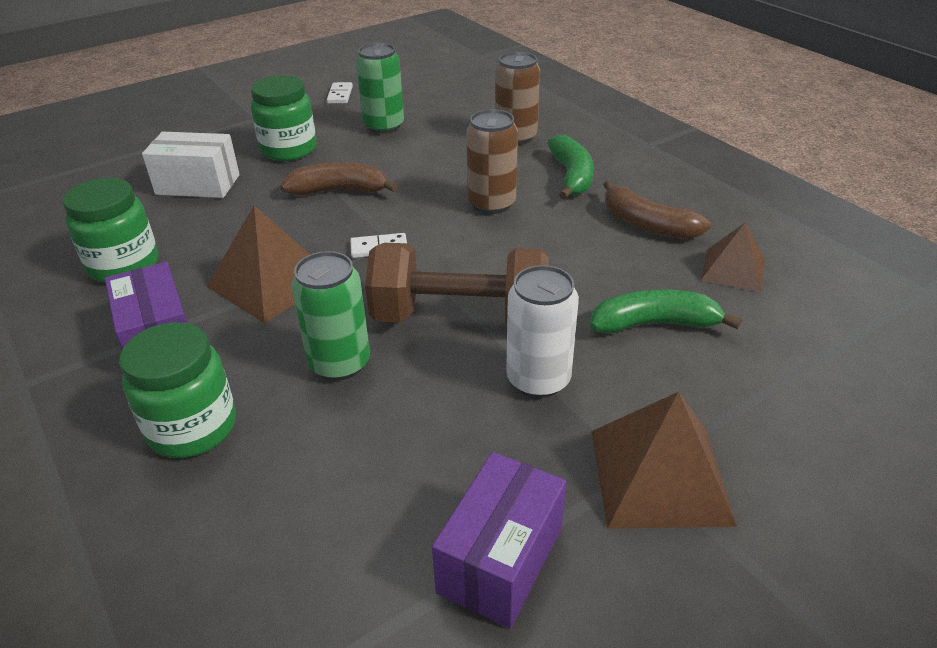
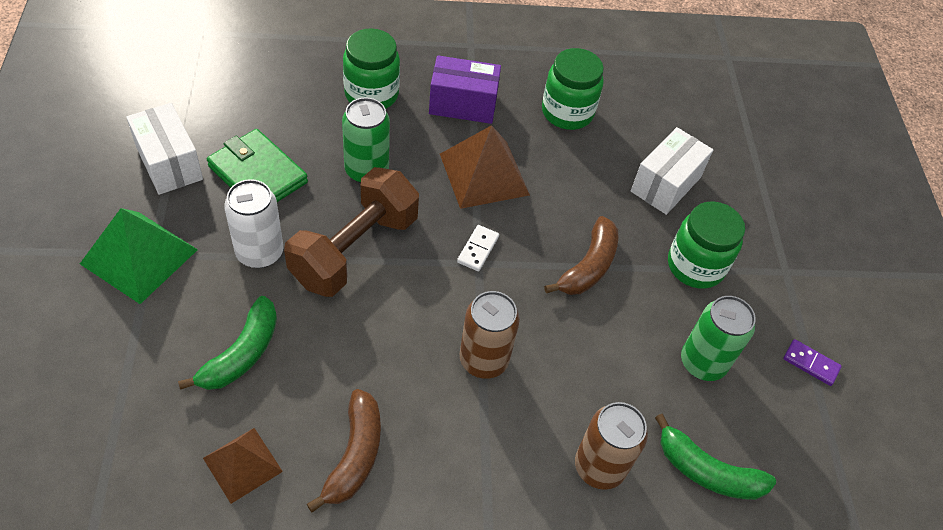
camera: 115 degrees right, 15 degrees up
(340, 95) = (811, 363): white domino -> purple domino
(432, 451) = (257, 174): none -> green wallet
(500, 559) = (169, 163): purple box -> white box
(571, 176) = (482, 458): green banana -> green banana (707, 471)
(647, 224) = (354, 455): brown banana -> brown banana turned 120 degrees clockwise
(660, 476) = (139, 256): brown pyramid -> green pyramid

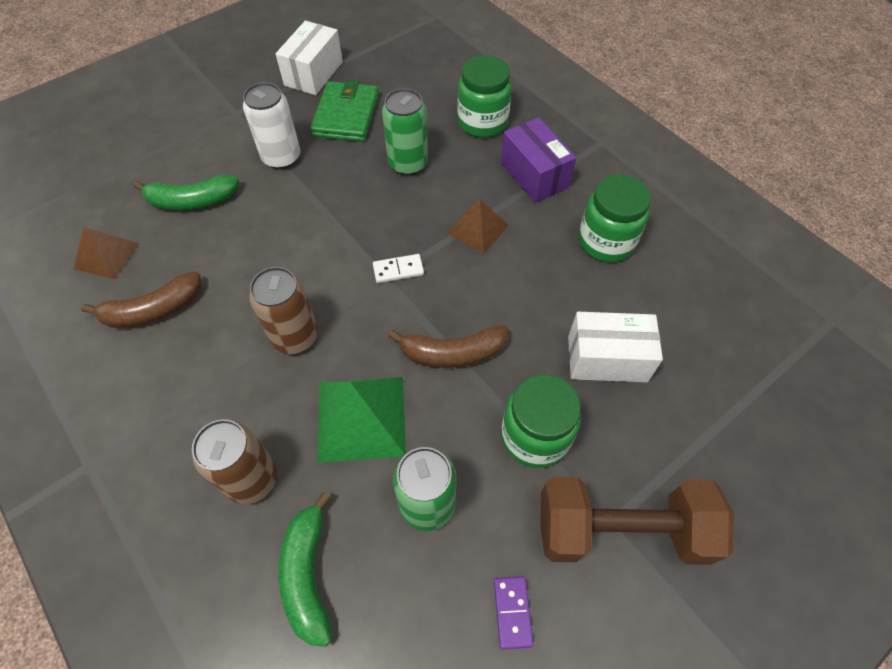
camera: 60 degrees right, 5 degrees up
(139, 256) = (228, 109): green pyramid -> green pyramid (361, 418)
(354, 249) = (329, 201): brown dumbbell -> brown dumbbell (621, 529)
(484, 174) = (477, 229): brown pyramid -> brown pyramid, size x0.63

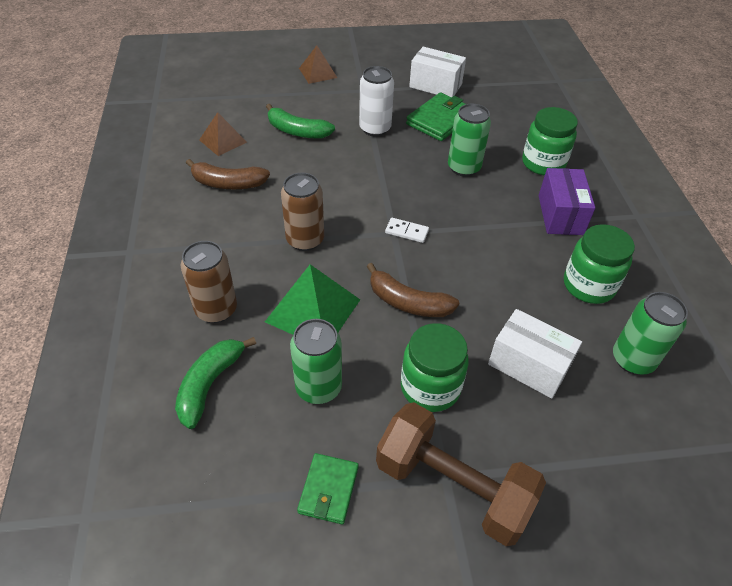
camera: 30 degrees right, 10 degrees down
(313, 73) = (435, 86): white box -> white box turned 60 degrees clockwise
(477, 229) = (486, 231): brown pyramid -> brown pyramid (318, 73)
(512, 612) = (328, 490): purple domino -> green wallet
(688, 300) = (633, 359): none -> green can

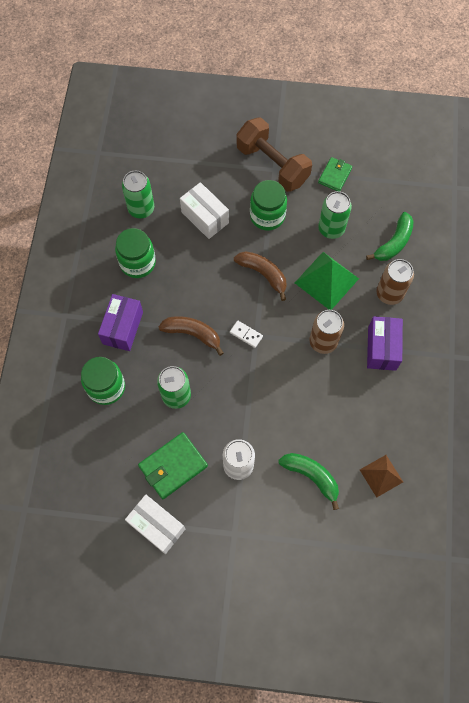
camera: 165 degrees left, 20 degrees up
(225, 245) = (382, 348): none -> purple box
(228, 183) = (378, 416): brown banana -> brown banana (193, 334)
(318, 73) = (275, 577): brown pyramid -> none

